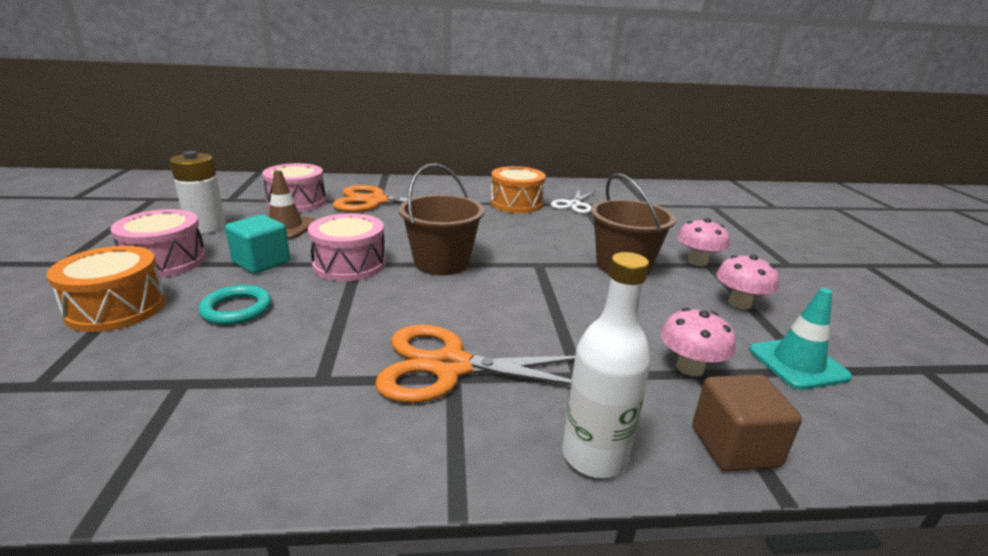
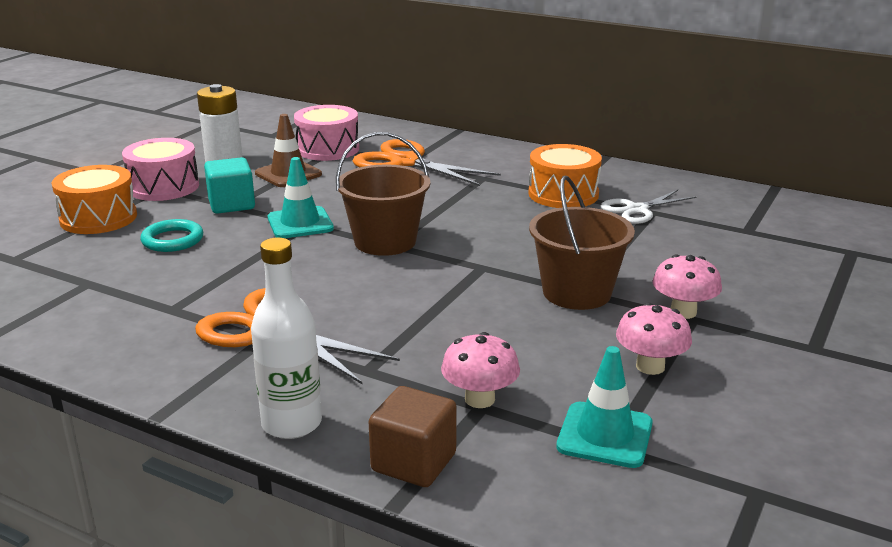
camera: 35 degrees right, 0 degrees up
(349, 264) = (300, 223): pink drum -> turquoise traffic cone

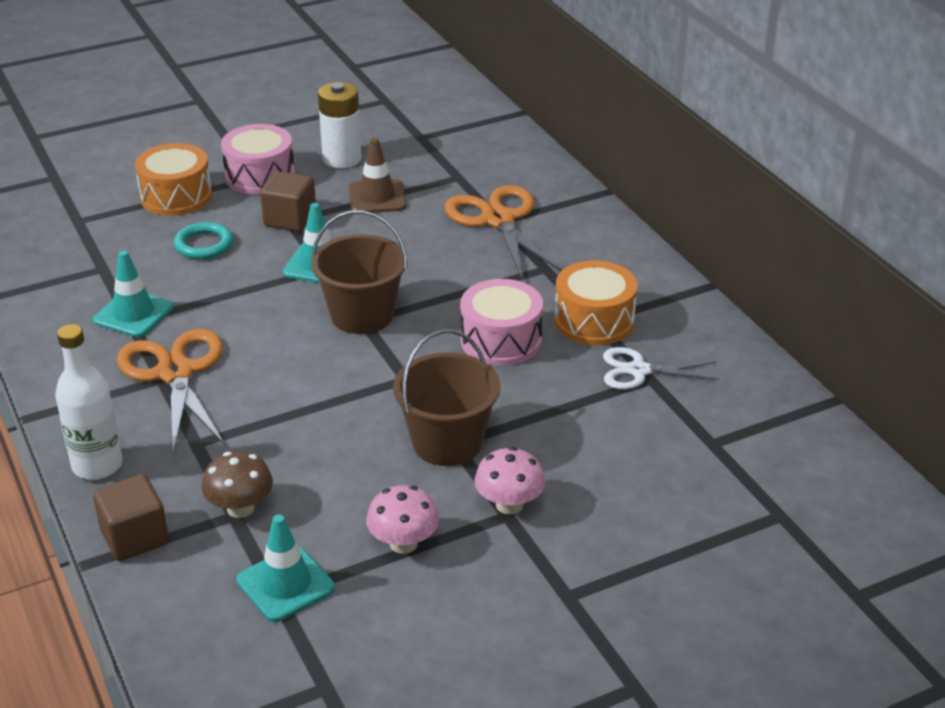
camera: 35 degrees right, 10 degrees up
(168, 304) = (133, 314): none -> turquoise traffic cone
(231, 204) = (290, 219): turquoise cube -> brown cube
(327, 149) = (448, 175): pink drum -> pink drum (501, 340)
(479, 399) = (240, 508): pink mushroom -> brown mushroom

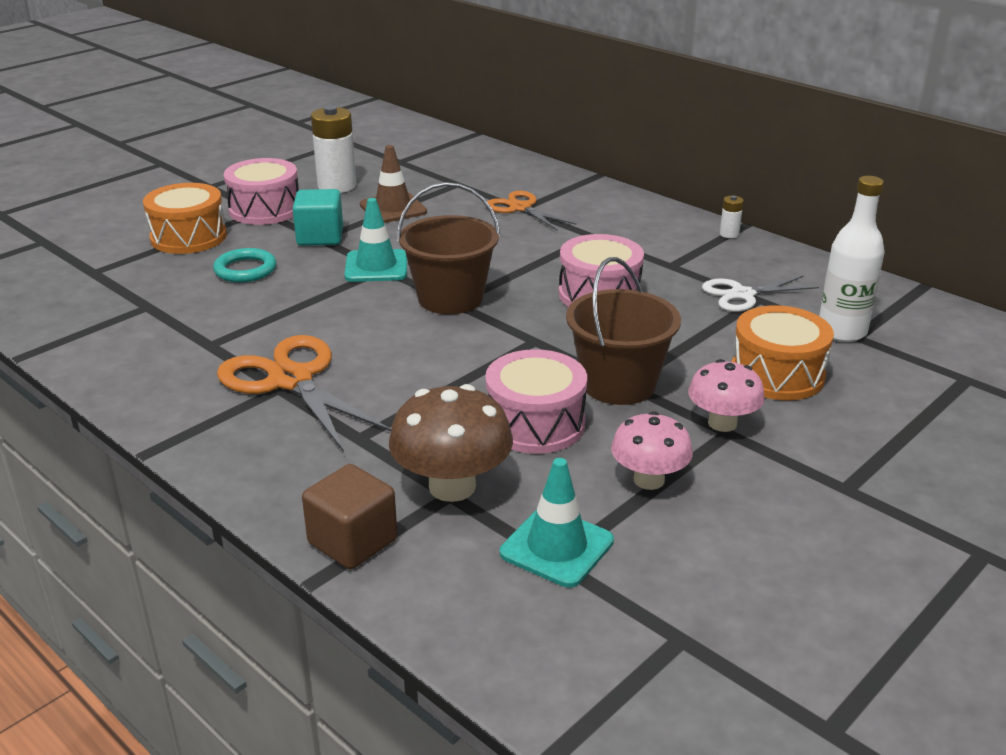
camera: 20 degrees left, 5 degrees down
(97, 465) = (260, 481): white bottle -> white bottle (842, 331)
(133, 314) = (208, 338): turquoise traffic cone -> none
(240, 508) = (452, 486): brown mushroom -> brown mushroom, size x1.50
(290, 219) = (320, 237): brown cube -> turquoise cube
(347, 465) = (535, 424): none -> pink drum
(498, 220) = (520, 208): orange scissors -> orange scissors, size x0.62
(594, 321) = (670, 266): orange drum -> orange drum (777, 374)
(683, 294) = (729, 234): none -> white battery

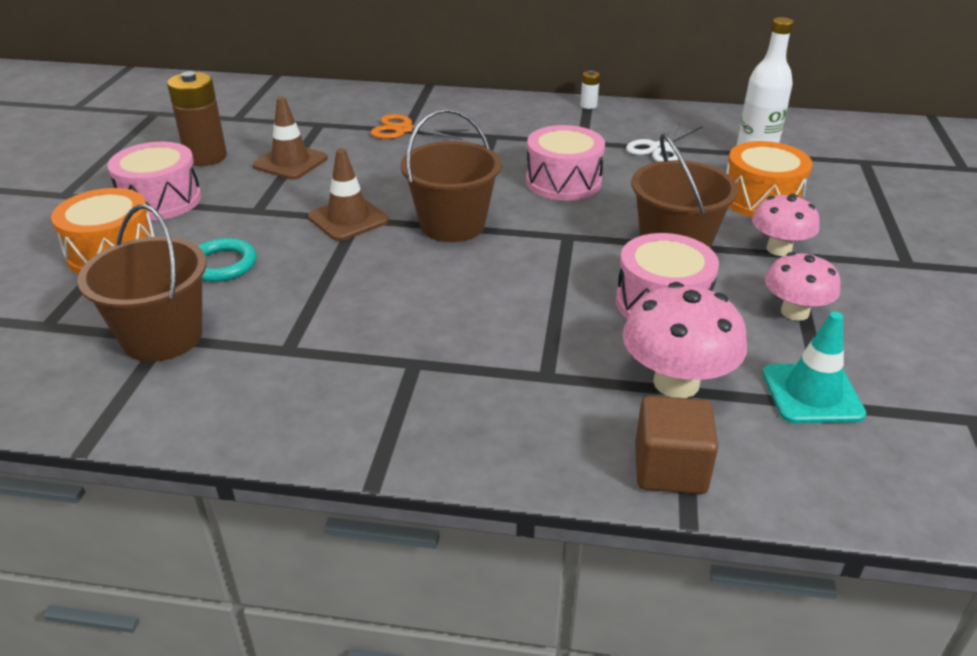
camera: 35 degrees left, 5 degrees up
(147, 305) = (162, 337): none -> brown bucket
(291, 380) = (415, 351): orange scissors -> none
(320, 237) = (256, 209): turquoise cube -> none
(337, 186) = (206, 157): white battery -> brown battery
(376, 266) = (348, 219): turquoise traffic cone -> brown traffic cone
(452, 486) = (676, 383): brown mushroom -> pink mushroom

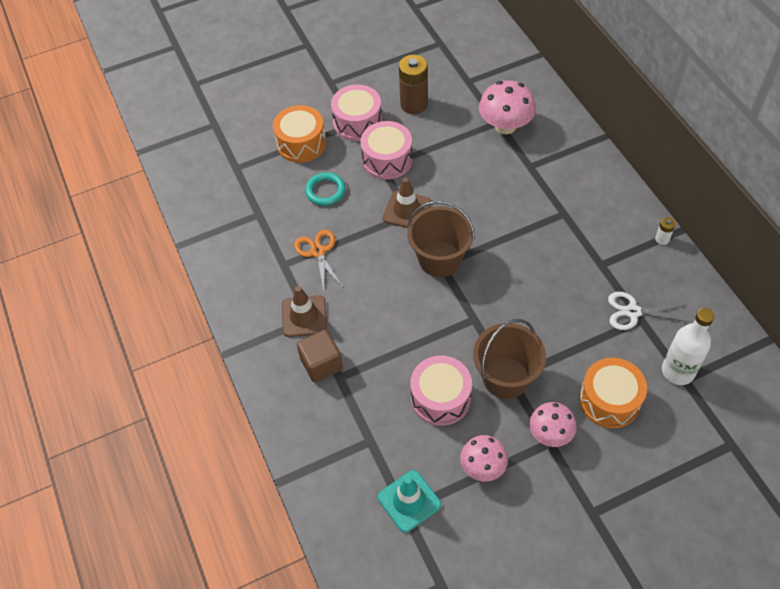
camera: 60 degrees right, 20 degrees up
(162, 337) = (259, 213): brown bucket -> none
(290, 162) = (441, 143): brown traffic cone -> brown traffic cone (304, 316)
(403, 130) = (529, 166): orange scissors -> orange scissors (318, 252)
(563, 181) = (537, 283): pink drum -> pink drum (387, 159)
(670, 469) = (308, 460): brown cube -> brown cube (321, 364)
(676, 383) = (374, 435): pink mushroom -> pink mushroom (505, 126)

